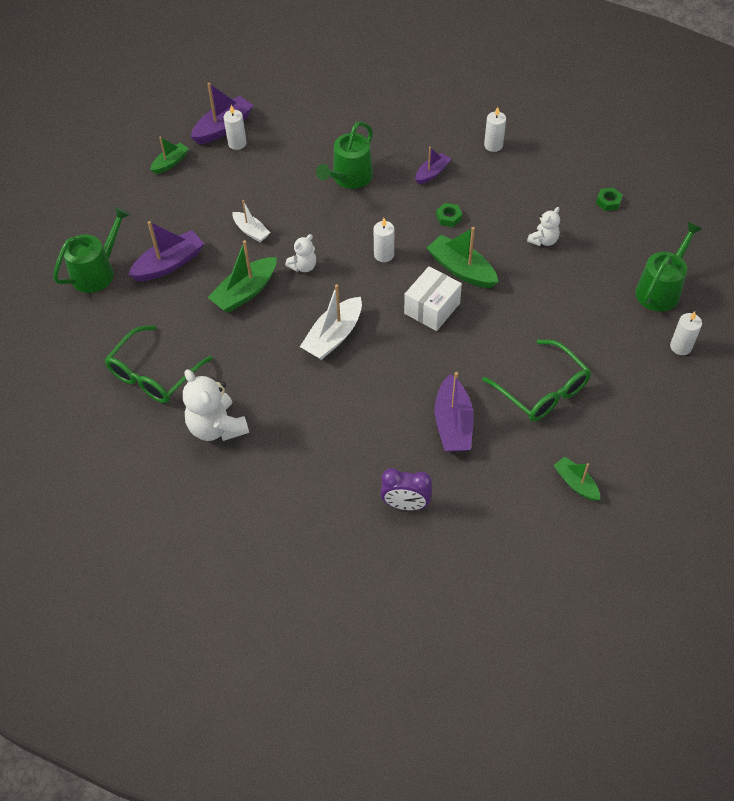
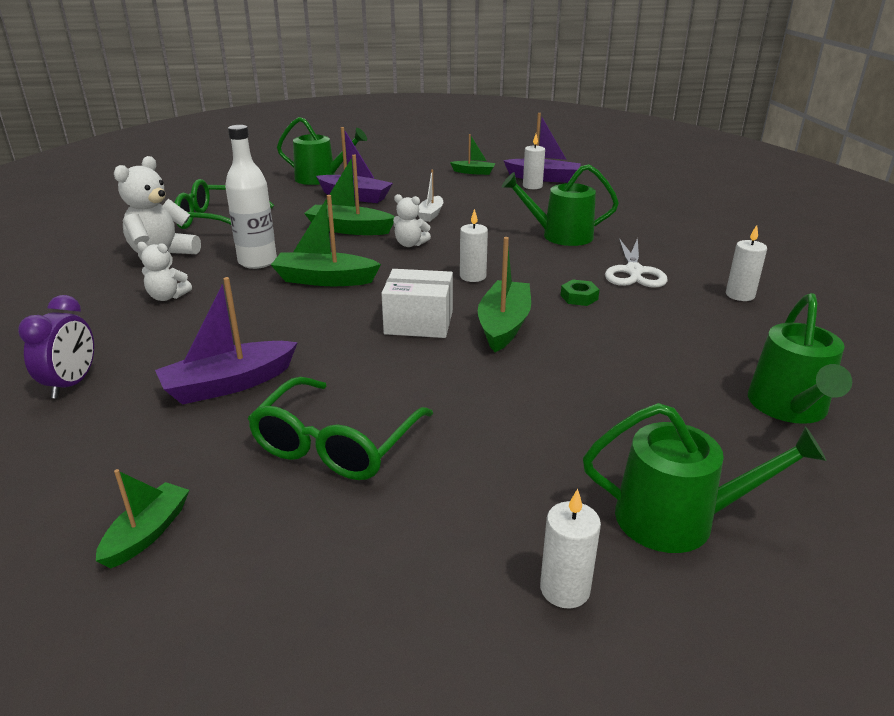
camera: 60 degrees right, 25 degrees down
(271, 367) = (257, 262): none -> white bottle
(333, 336) = (324, 280): white boat -> green boat
(405, 505) = (72, 384): purple clock -> purple clock turned 150 degrees counterclockwise
(432, 173) = (634, 272): purple boat -> white scissors
(543, 240) = (630, 370): white teddy bear -> white teddy bear (167, 297)
(608, 202) = (789, 407): green nut -> green watering can

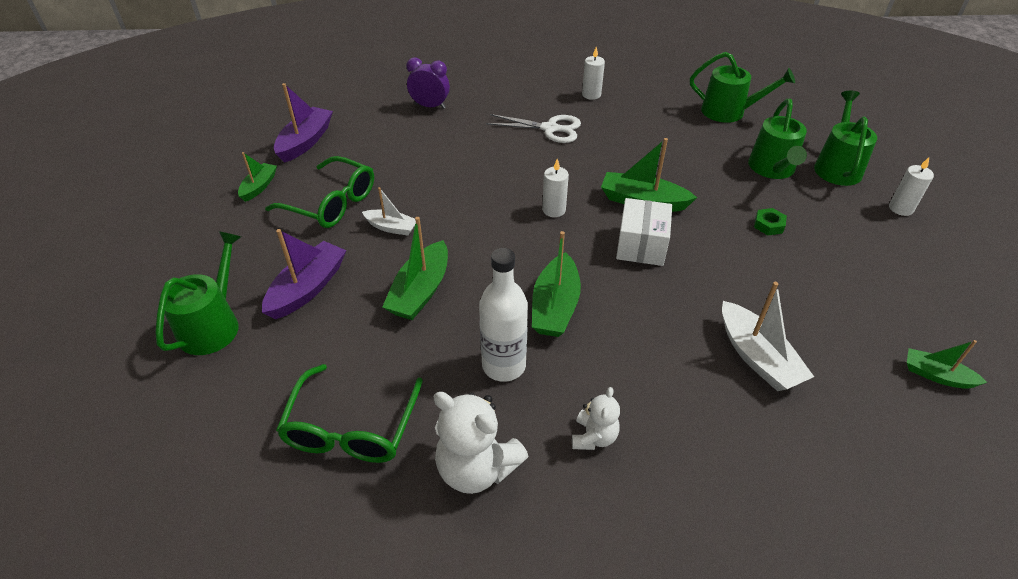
camera: 85 degrees left, 15 degrees up
(72, 384) = (782, 477): purple clock -> purple clock (430, 106)
(229, 384) = (757, 357): purple boat -> white boat
(336, 444) = (816, 289): green glasses -> green glasses (331, 203)
(410, 244) = (473, 245): white teddy bear -> none
(532, 186) = (329, 151): white candle -> none
(561, 236) = (470, 152): green watering can -> green watering can (772, 169)
(579, 297) = (594, 160): green nut -> green nut (768, 225)

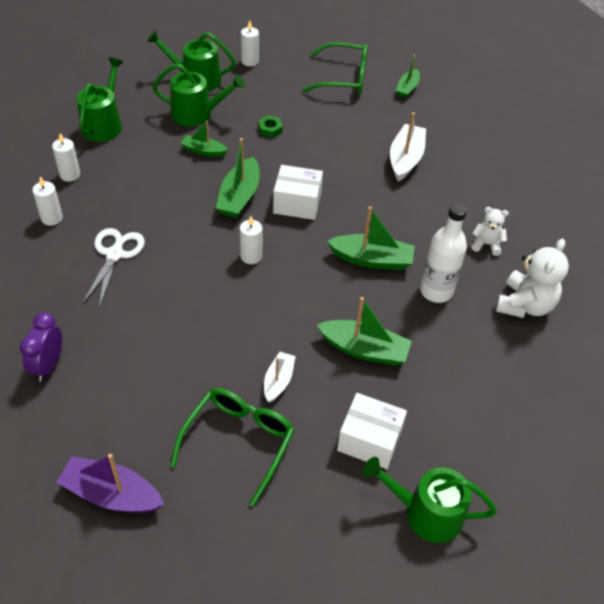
camera: 95 degrees left, 5 degrees up
(259, 187) = (206, 527): green boat -> green boat (204, 151)
(308, 288) = (369, 440): purple boat -> white box
(351, 428) = (511, 381): green glasses -> green glasses (343, 78)
(649, 99) = (70, 175): none -> white candle
(757, 357) = (405, 159): white boat -> white boat turned 45 degrees counterclockwise

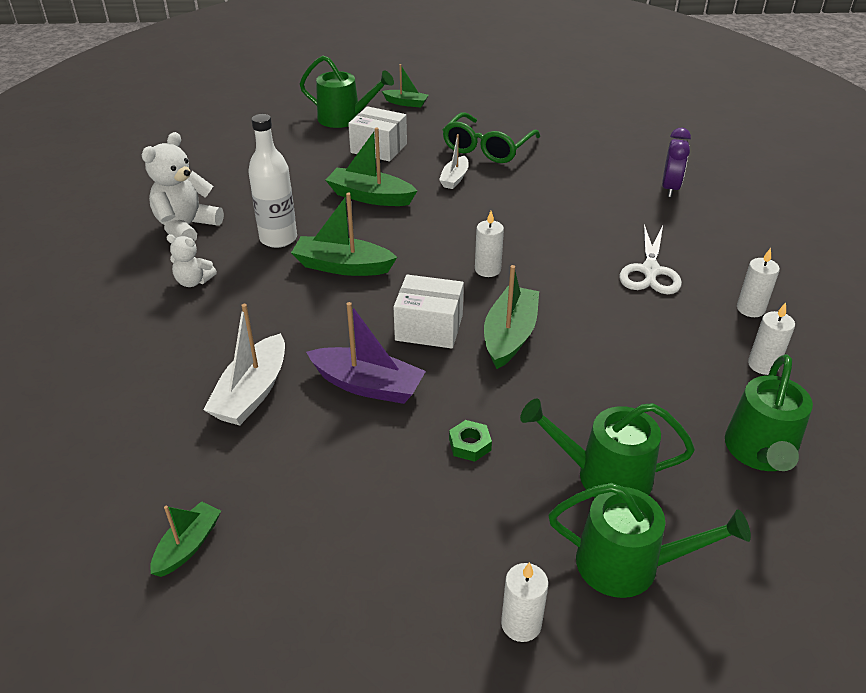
camera: 175 degrees left, 10 degrees down
(112, 494) = (580, 127): purple boat -> purple boat (368, 385)
(204, 151) = (575, 404): green boat -> green boat (406, 103)
(343, 78) = (315, 573): green glasses -> none

